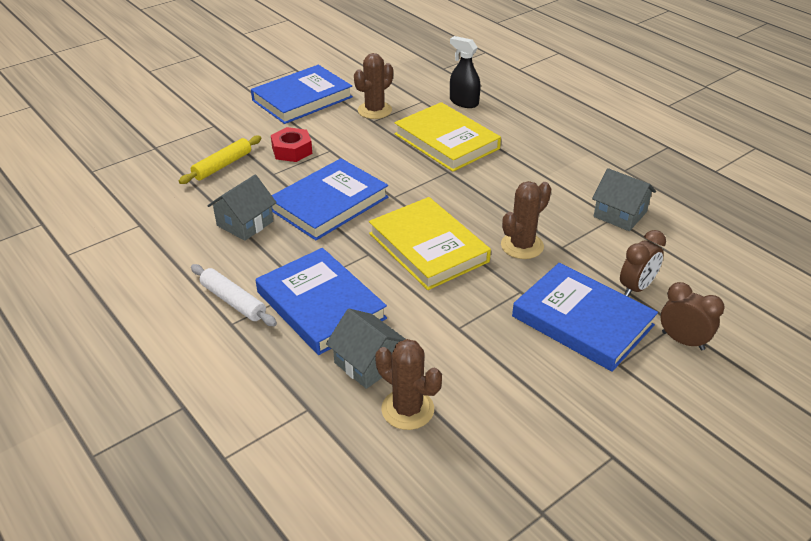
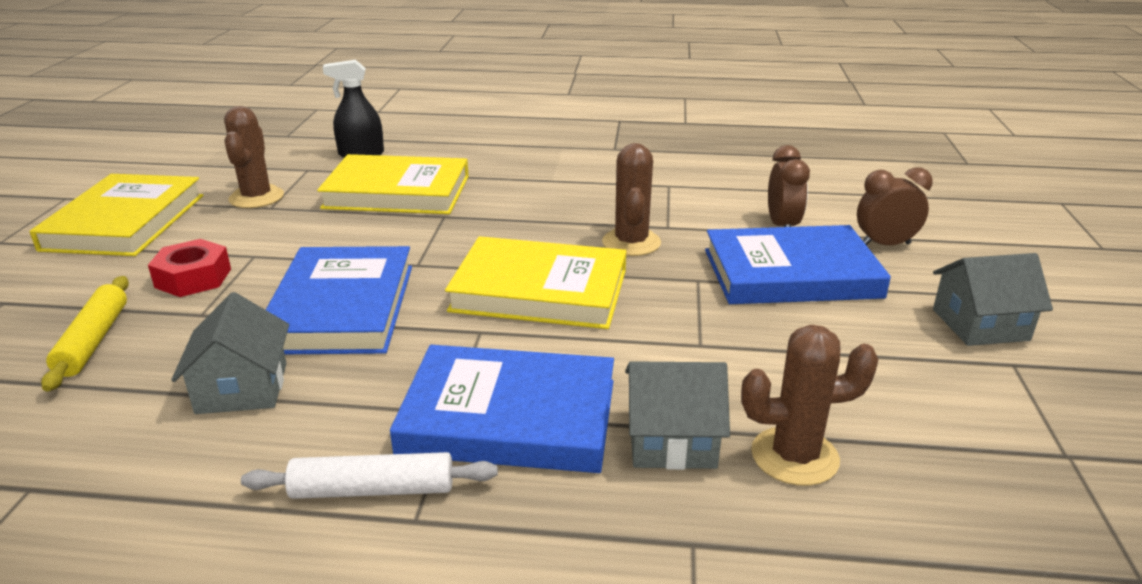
camera: 45 degrees left, 10 degrees down
(302, 99) = (125, 222): blue book -> yellow book
(620, 214) = (670, 180): grey house -> grey house (980, 325)

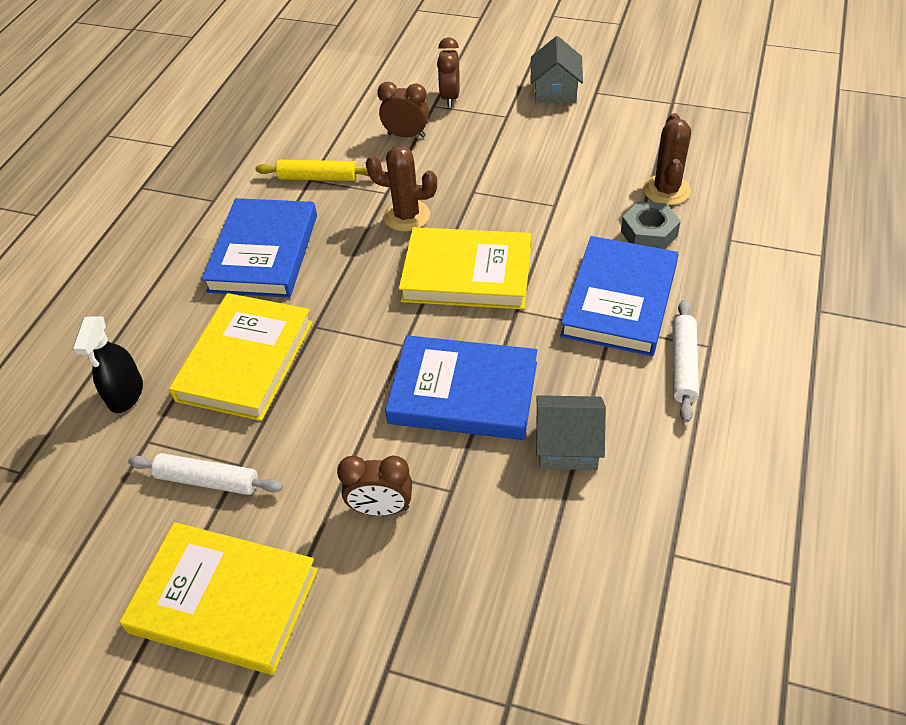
camera: 75 degrees left, 20 degrees up
(93, 341) = (479, 565): yellow rolling pin -> yellow rolling pin (318, 178)
(193, 278) = (381, 508): red nut -> brown clock
(256, 197) = (208, 480): brown cactus -> white rolling pin
(539, 290) = (467, 274): yellow book -> yellow book turned 75 degrees clockwise
(671, 440) = (649, 233): grey house -> grey nut
(791, 273) = (476, 147): blue book -> blue book (263, 253)

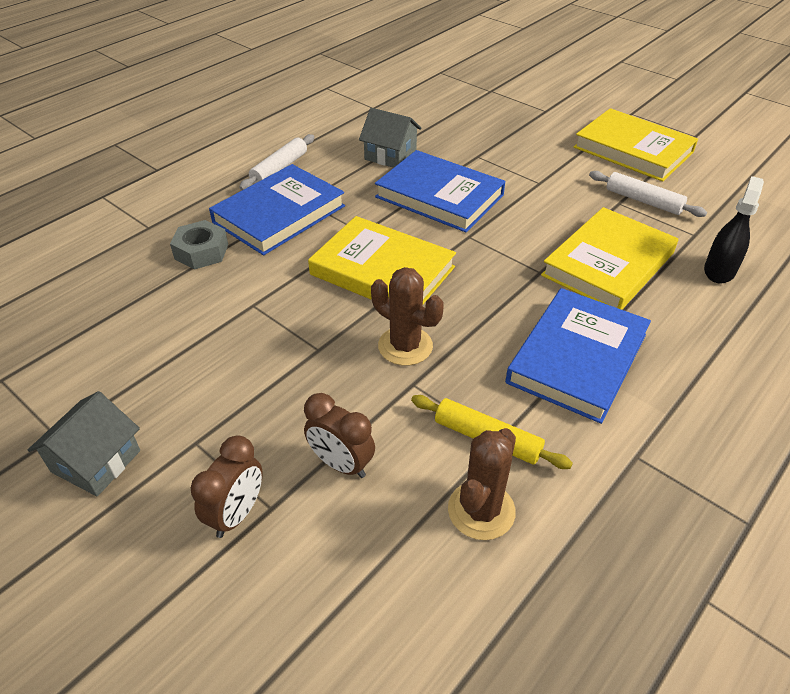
camera: 160 degrees left, 5 degrees down
(381, 508) = (525, 160): brown clock -> none
(666, 190) = (140, 282): brown cactus -> brown cactus (481, 510)

